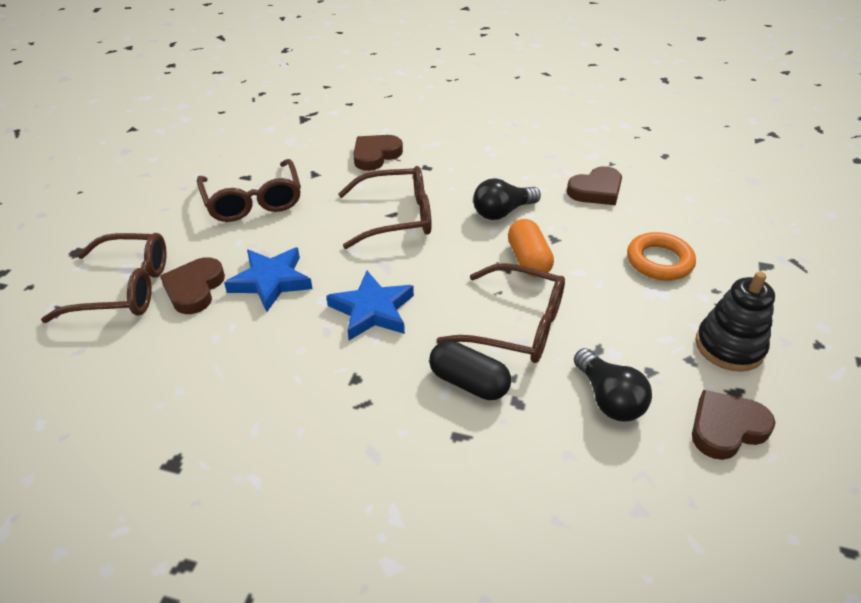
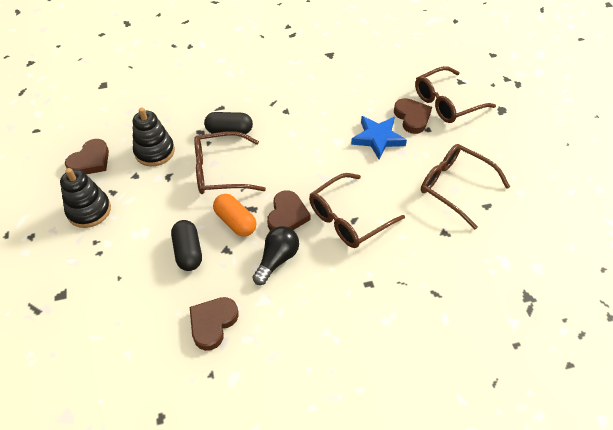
camera: 150 degrees right, 10 degrees up
(372, 310) = (306, 146): blue star -> none
(375, 155) = (420, 277): brown heart -> brown heart (287, 215)
(600, 252) = (188, 252): none -> black capsule
(608, 398) = (154, 151): black light bulb -> black stacking toy
(659, 261) = (143, 262): orange ring -> none

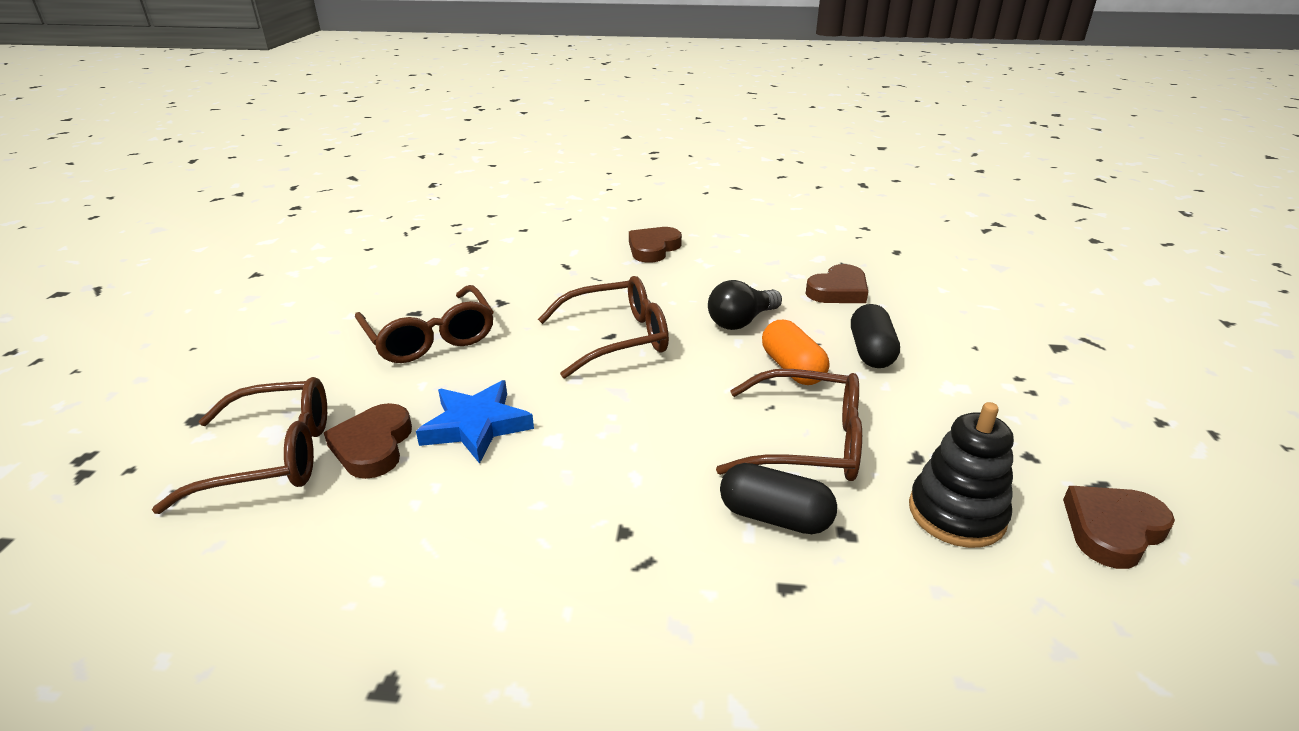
camera: 160 degrees left, 20 degrees down
(89, 210) = (1065, 436): black stacking toy -> none
(287, 215) = (707, 359): brown heart -> brown heart (653, 248)

